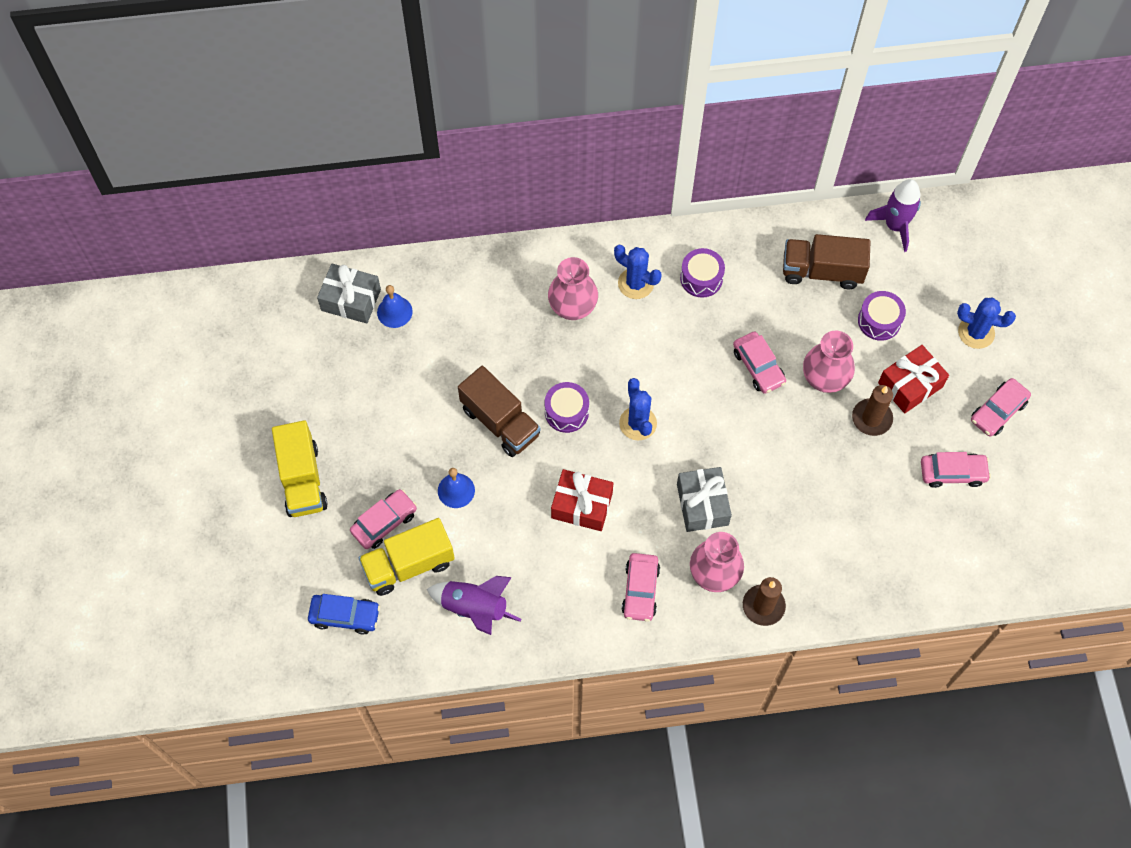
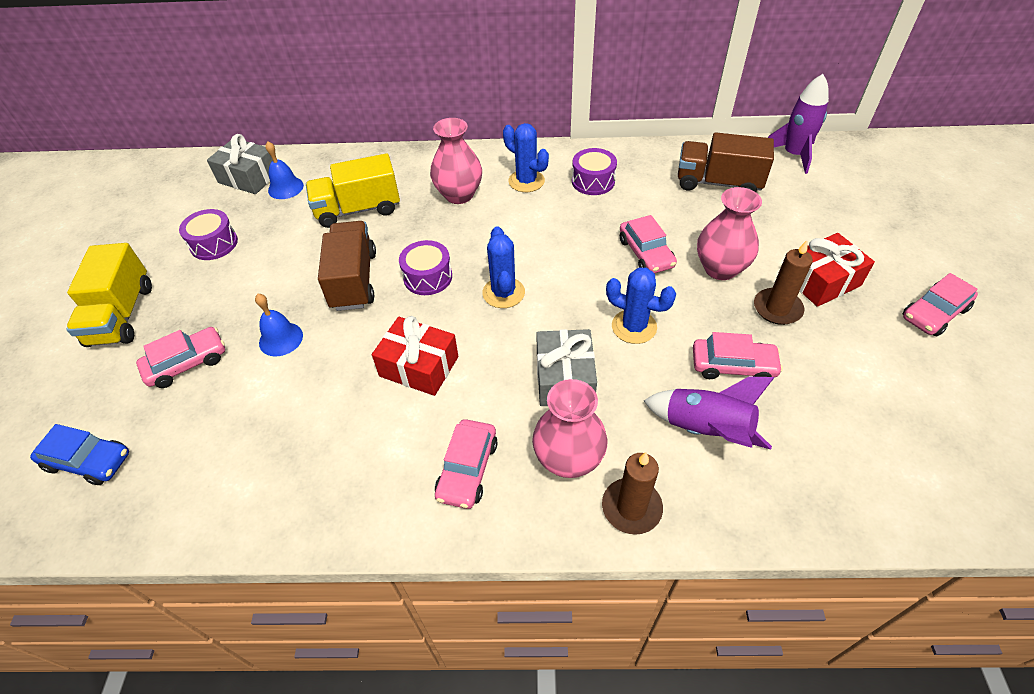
camera: 10 degrees right, 15 degrees down
(409, 564) = (193, 410): yellow truck -> yellow truck (358, 209)
(474, 609) = (249, 469): purple rocket -> purple rocket (705, 430)
(500, 422) = (354, 280): brown truck -> brown truck turned 150 degrees counterclockwise
(879, 321) = (781, 224): purple drum -> purple drum (214, 244)
(952, 472) = (886, 371): pink car -> pink car (733, 366)
(976, 332) = (893, 240): blue cactus -> blue cactus (634, 327)

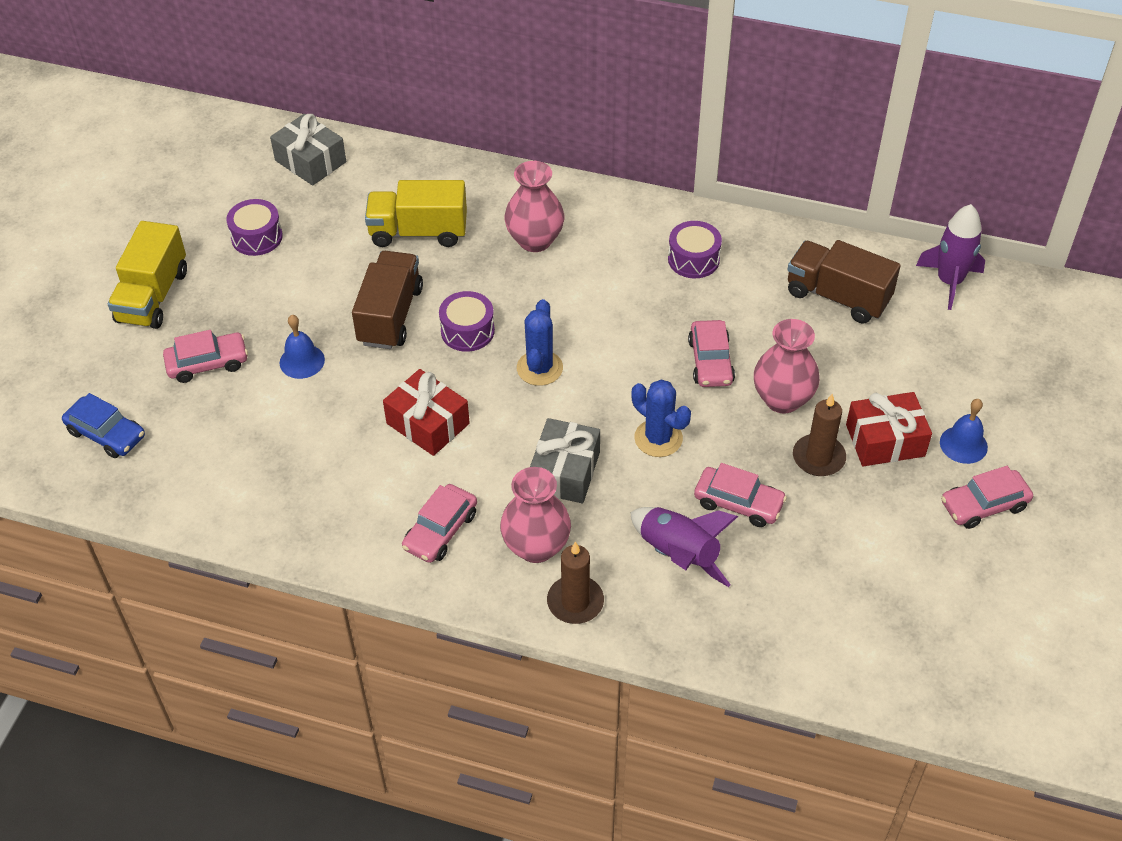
camera: 15 degrees right, 0 degrees up
(285, 188) = (347, 185): blue bell -> blue bell (963, 444)
(526, 181) = (617, 241): blue cactus -> none

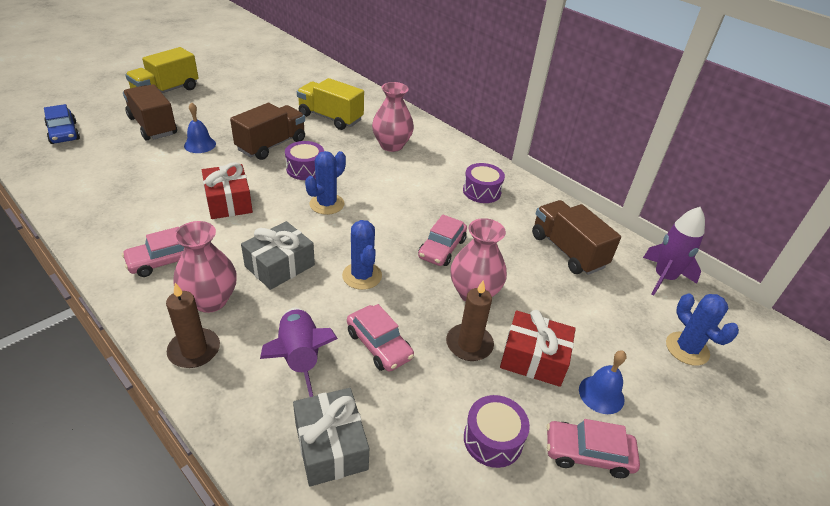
camera: 25 degrees right, 10 degrees down
(207, 363) = (153, 126): pink car -> brown truck
(257, 237) = (246, 89): purple drum -> purple drum (493, 439)
(310, 161) = (309, 73): grey gift -> grey gift (331, 446)
(1011, 356) = (687, 349): none -> blue cactus

